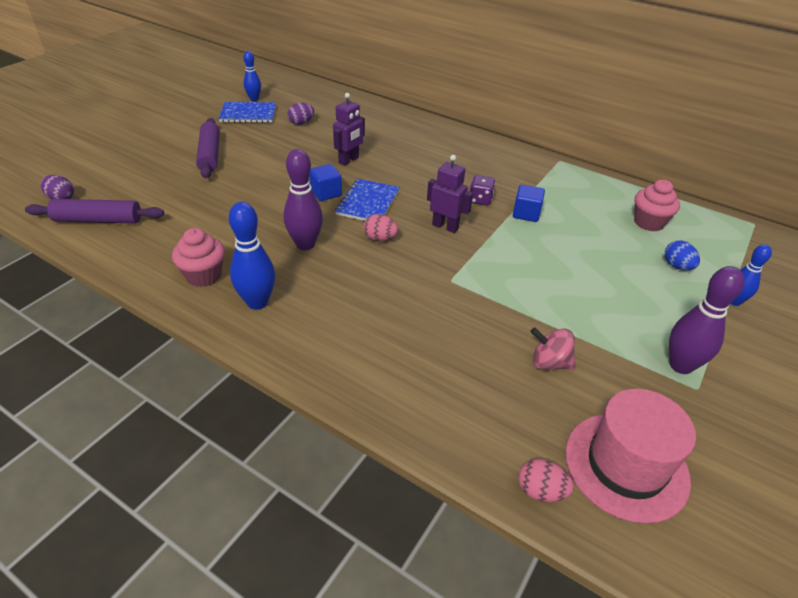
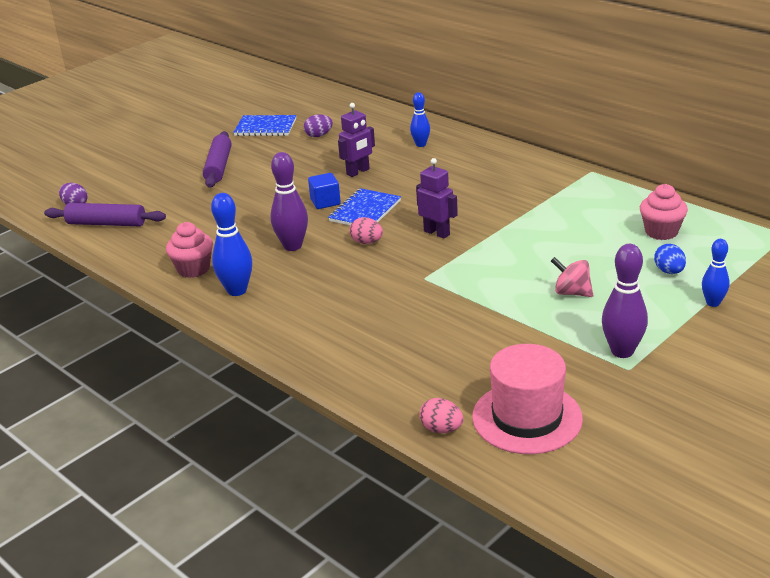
camera: 15 degrees right, 10 degrees down
(254, 99) = (275, 112): blue bowling pin -> blue bowling pin (421, 144)
(480, 200) = (484, 209): purple dice -> none
(526, 214) = (528, 222): blue cube -> none
(549, 363) = (492, 344): pink spinning top -> pink spinning top (572, 292)

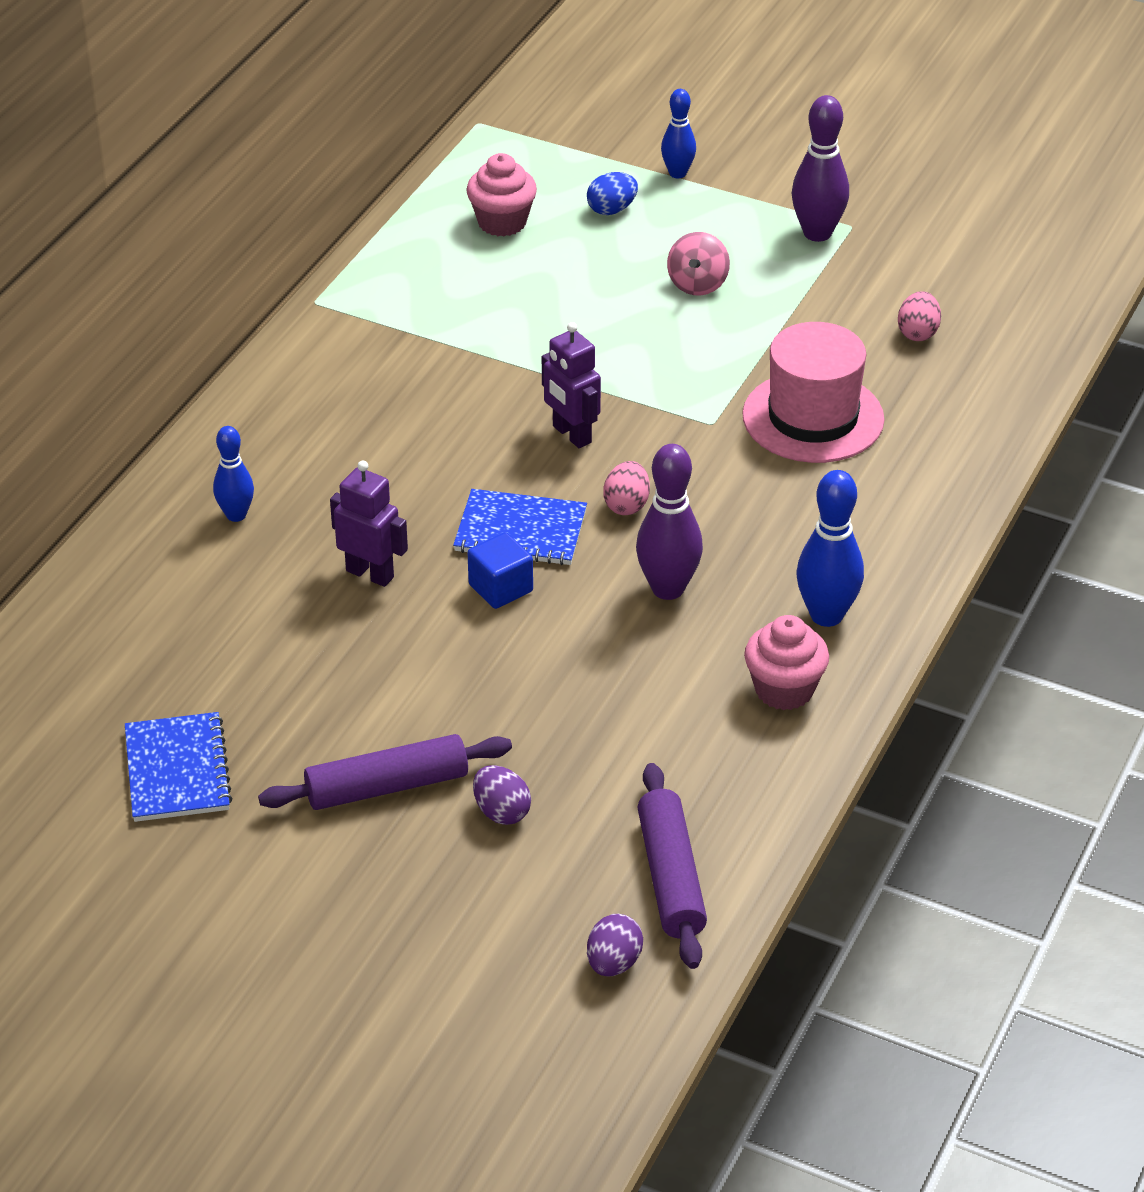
camera: 110 degrees left, 10 degrees up
(319, 135) = (211, 671): purple egg -> purple egg (501, 812)
(437, 233) = (571, 435): purple robot -> purple robot turned 60 degrees counterclockwise
(441, 429) = (1041, 348): pink egg -> pink egg (918, 333)
(527, 417) = (984, 289): pink hat -> pink hat (813, 417)

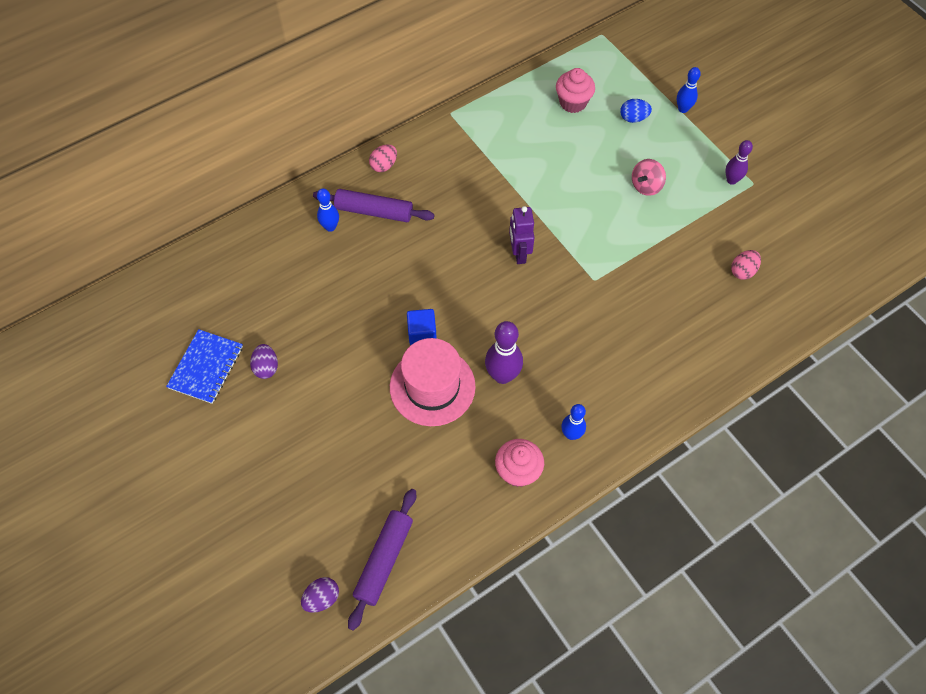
camera: 30 degrees right, 20 degrees up
(370, 574) = (367, 293): purple robot -> none
(387, 786) = (290, 428): purple rolling pin -> purple rolling pin (374, 211)
(501, 812) = (332, 473): purple egg -> purple egg (266, 367)
(520, 531) = (455, 302): blue notebook -> none
(626, 505) = (517, 312): pink egg -> pink egg (384, 165)
(813, 417) = (649, 301): pink hat -> pink hat (432, 386)
(817, 233) = (731, 180): purple bowling pin -> purple bowling pin, size x0.63
(826, 615) = (571, 434): blue bowling pin -> blue bowling pin, size x0.63

